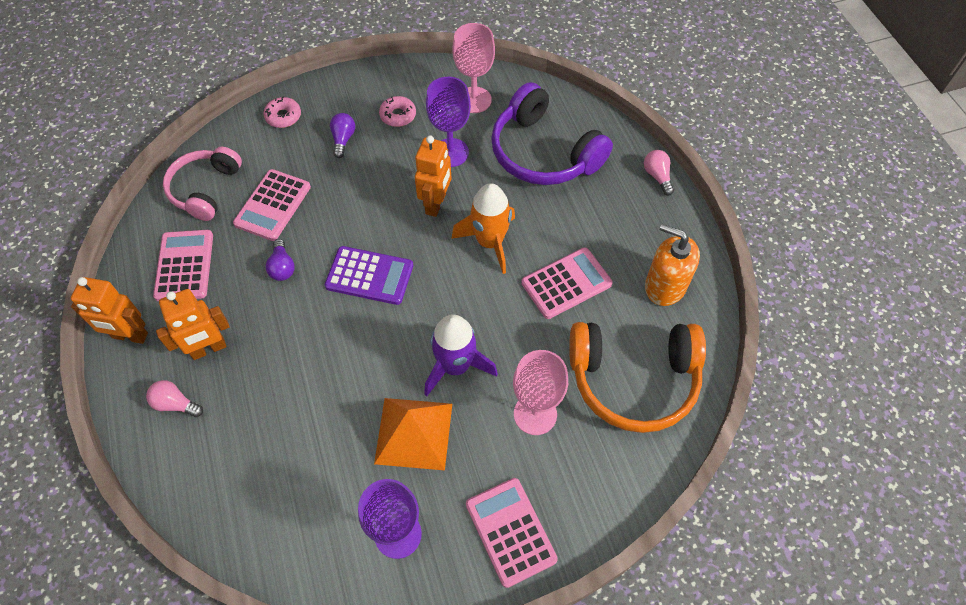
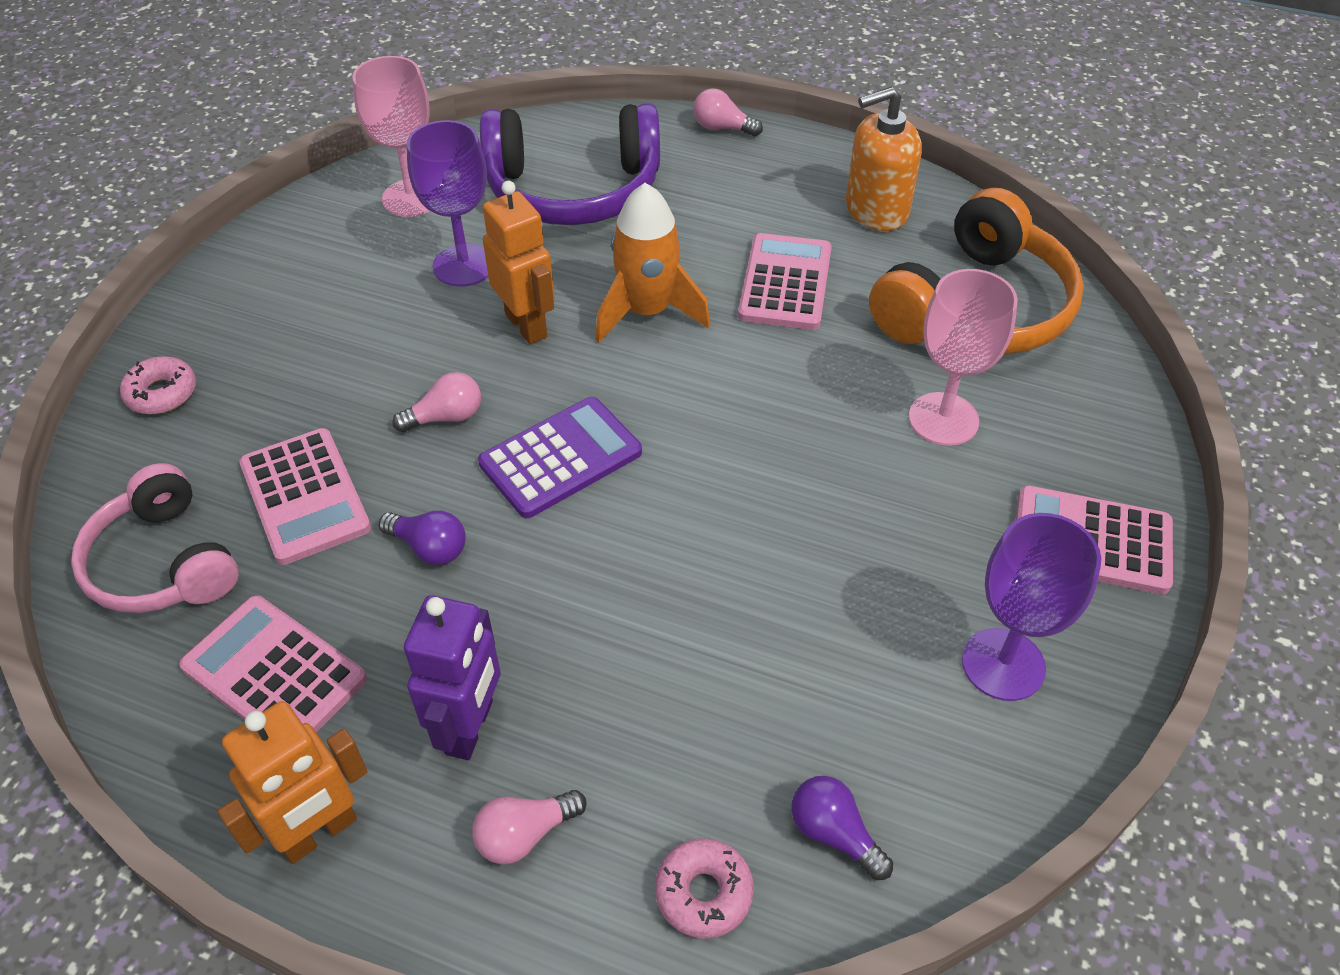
camera: 50 degrees left, 10 degrees down
(208, 349) = (470, 727): orange robot -> purple robot
(343, 139) = (296, 354): purple light bulb -> purple light bulb (834, 833)
(355, 218) = (446, 417): none -> pink light bulb
(398, 115) = (334, 278): pink donut -> pink donut (703, 893)
(414, 433) = (861, 555): orange pyramid -> none
(455, 366) = (799, 453): purple rocket -> none

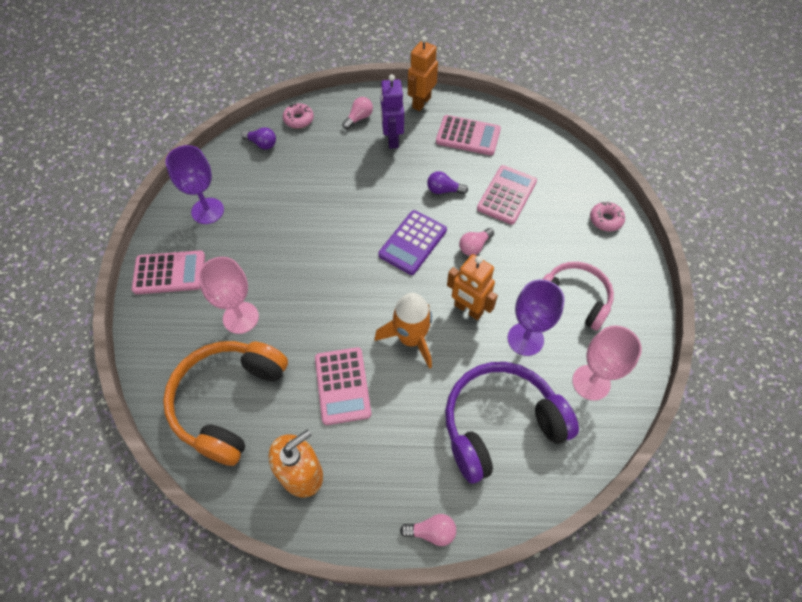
camera: 160 degrees right, 10 degrees up
(163, 563) = (537, 157): pink headphones -> pink headphones (574, 298)
(305, 496) = (506, 195): pink calculator -> pink calculator turned 75 degrees clockwise

